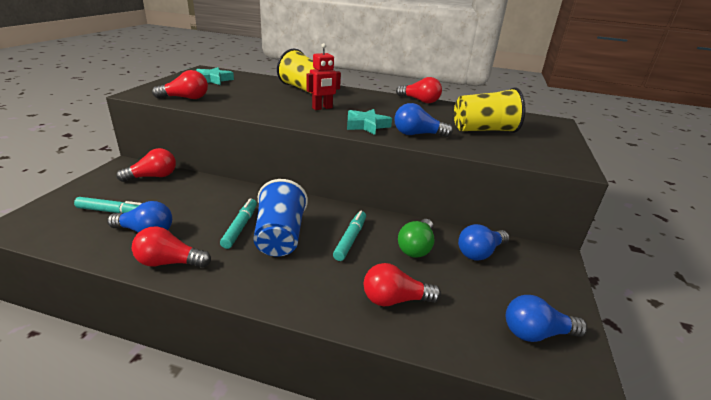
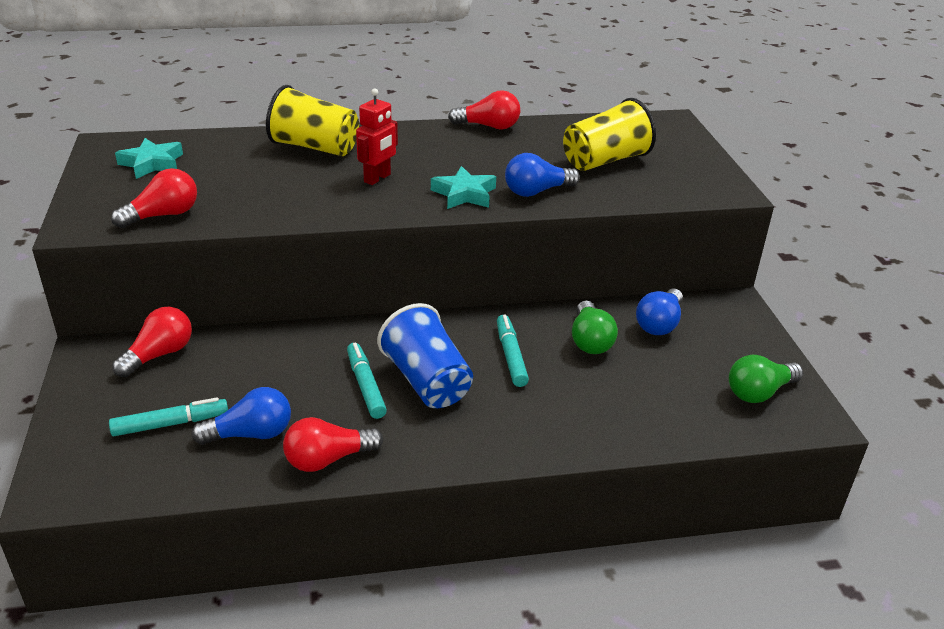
camera: 25 degrees left, 5 degrees up
(395, 300) = (612, 408): red light bulb -> none
(536, 333) = (759, 392): blue light bulb -> green light bulb

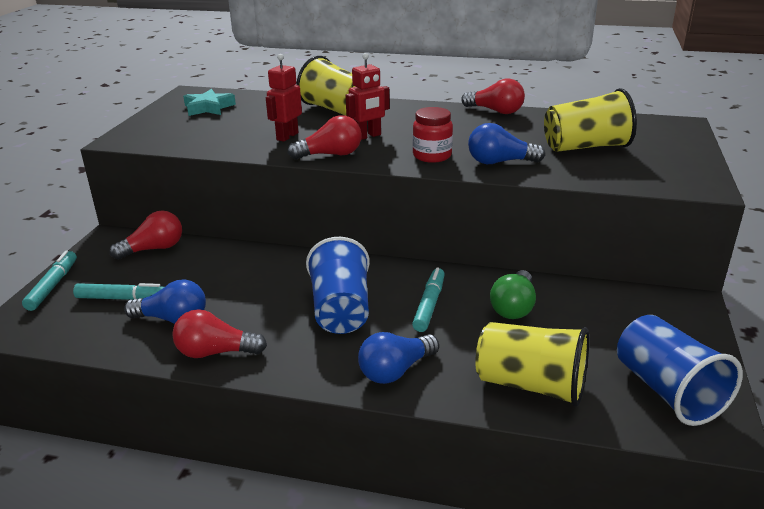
camera: 25 degrees right, 5 degrees down
(163, 215) = (184, 140): red light bulb -> red light bulb (330, 155)
(285, 192) = (287, 136): none -> red robot
(365, 386) = (288, 303): turquoise marker -> turquoise marker (53, 286)
(464, 194) = (432, 156): turquoise star -> red jar
(649, 415) = (531, 385): none -> yellow cup
(659, 324) = (594, 306): blue light bulb -> blue light bulb (396, 370)
(759, 392) = (667, 391): green light bulb -> blue cup

